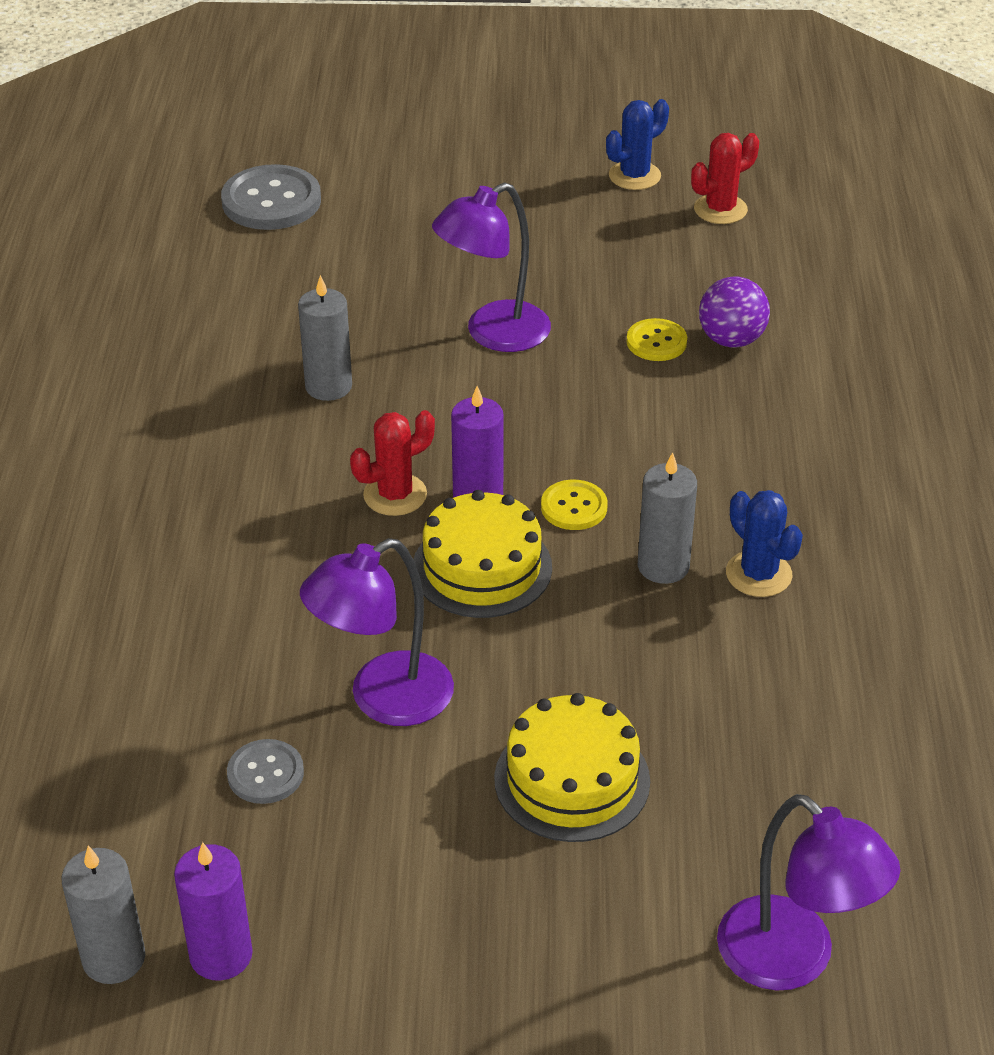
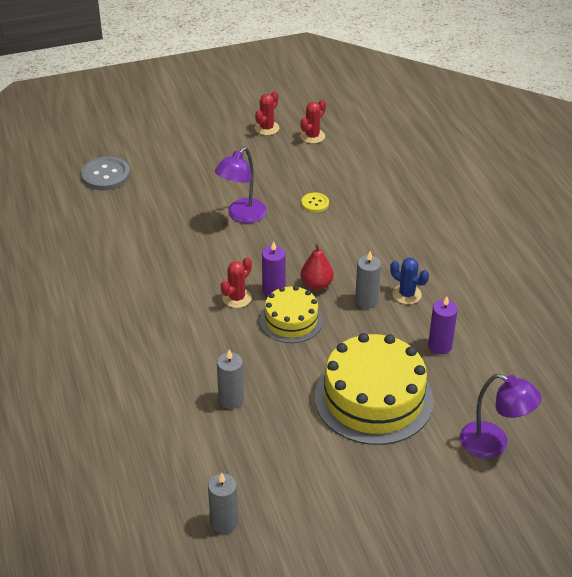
camera: 20 degrees left, 0 degrees up
(221, 955) = (268, 508): purple candle -> purple candle (440, 346)
(265, 773) = (246, 430): grey button -> none
(328, 386) = (180, 256): grey candle -> grey candle (231, 399)
(383, 699) = (279, 386): purple lamp -> none
(572, 779) = (373, 398): yellow cake -> yellow cake, size x1.76
(574, 507) = (316, 285): yellow button -> red pear
(634, 176) = (267, 128): blue cactus -> red cactus
(731, 340) = (346, 195): purple ball -> none

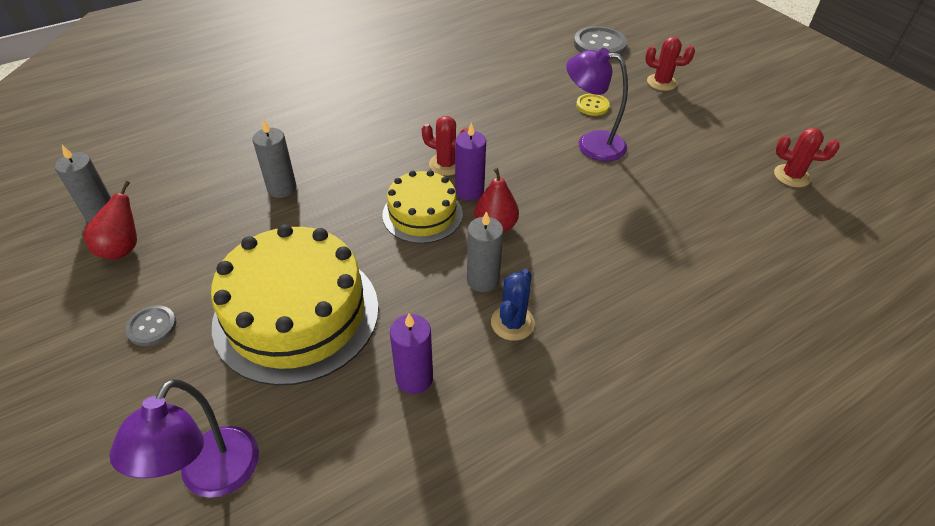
camera: 75 degrees right, 5 degrees up
(267, 128) = (772, 135): red cactus -> red cactus (661, 82)
(273, 504) = (122, 248): none -> red pear
(315, 203) = (653, 200): yellow button -> yellow button (592, 106)
(365, 479) = (152, 327): none -> grey button

